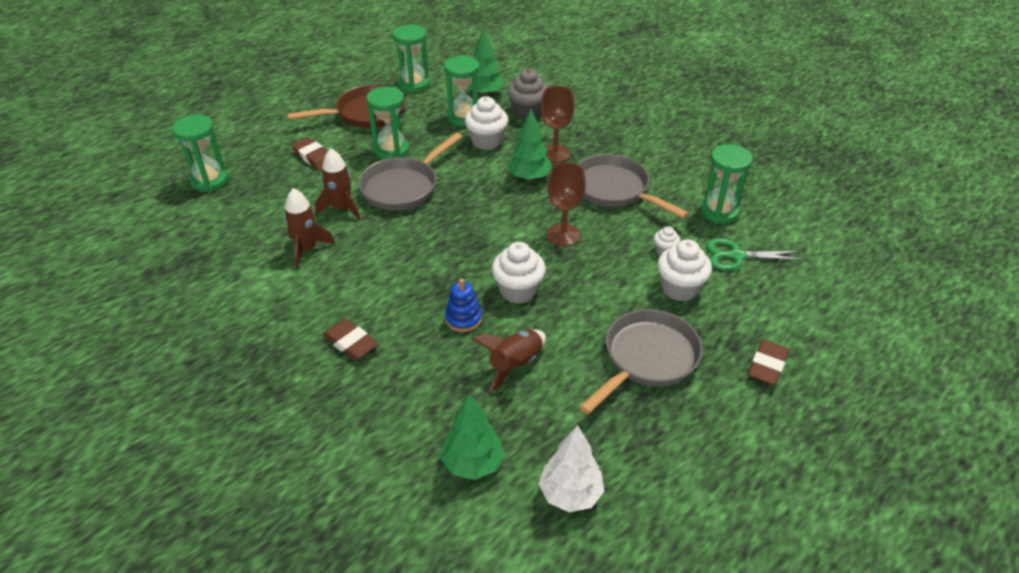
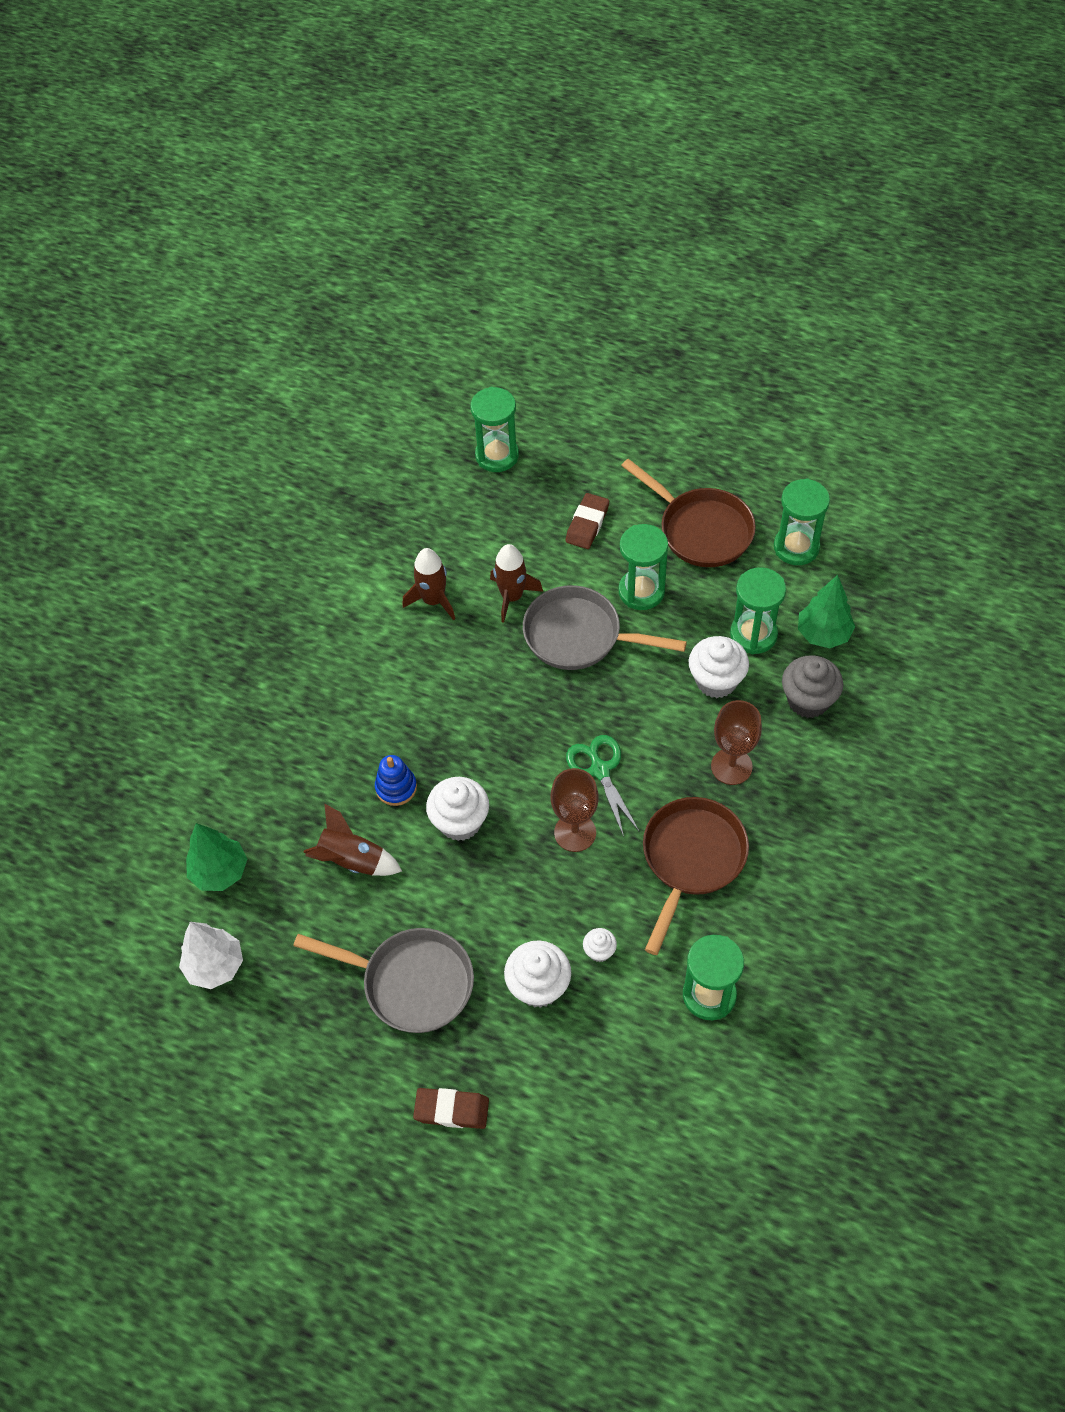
camera: 70 degrees right, 15 degrees up
(351, 343) = (322, 705): brown eraser -> none
(529, 177) = (666, 756): green tree -> none
(614, 190) = (691, 859): grey pan -> brown pan
(736, 256) = (628, 1036): green scissors -> green scissors (600, 770)

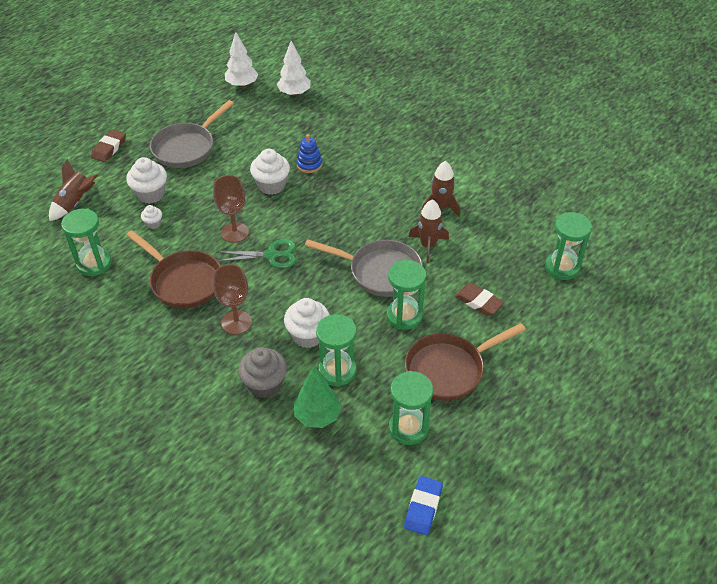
camera: 105 degrees right, 10 degrees down
(220, 872) = (294, 93): green tree -> white tree
(352, 860) = (272, 139): brown rocket -> brown rocket (75, 203)
(579, 636) = (380, 272): grey pan -> grey pan turned 75 degrees clockwise
(881, 512) = (423, 507): none -> blue eraser

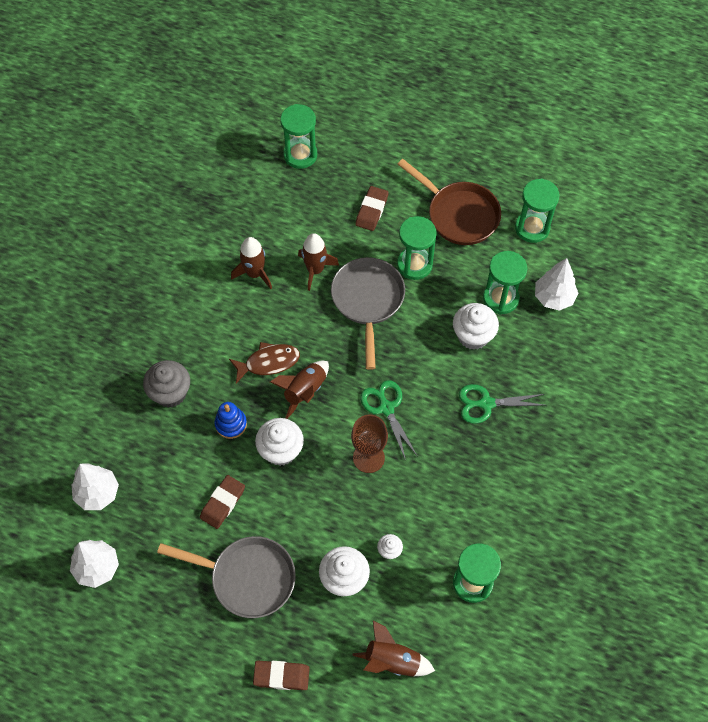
camera: 110 degrees left, 15 degrees up
(183, 281) = (457, 477): brown pan -> none
(236, 322) = (486, 404): brown goblet -> green scissors
(249, 147) = (222, 503): none -> brown eraser
(264, 385) = (543, 350): grey cupcake -> grey cupcake (170, 393)
(314, 210) = (305, 391): none -> brown rocket
(317, 416) = (553, 297): green tree -> white tree
(351, 196) = (268, 362): none -> brown fish
(423, 507) = (596, 199): blue eraser -> none

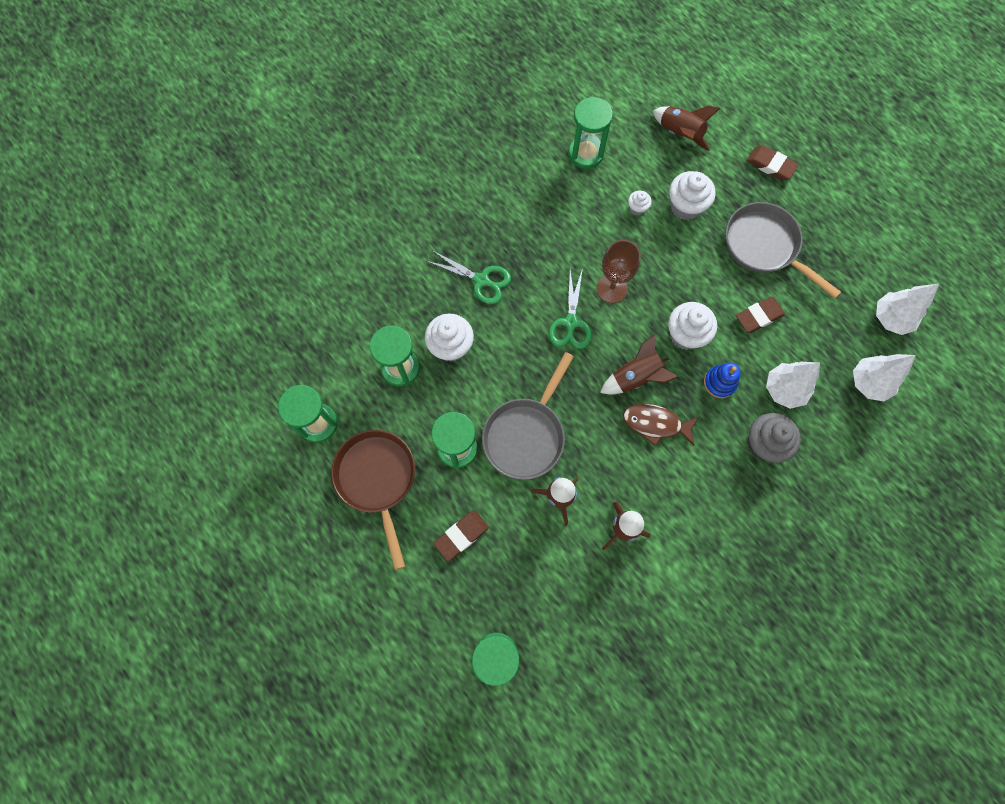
camera: 150 degrees left, 10 degrees up
(553, 297) = (352, 342): white tree -> white tree (784, 390)

